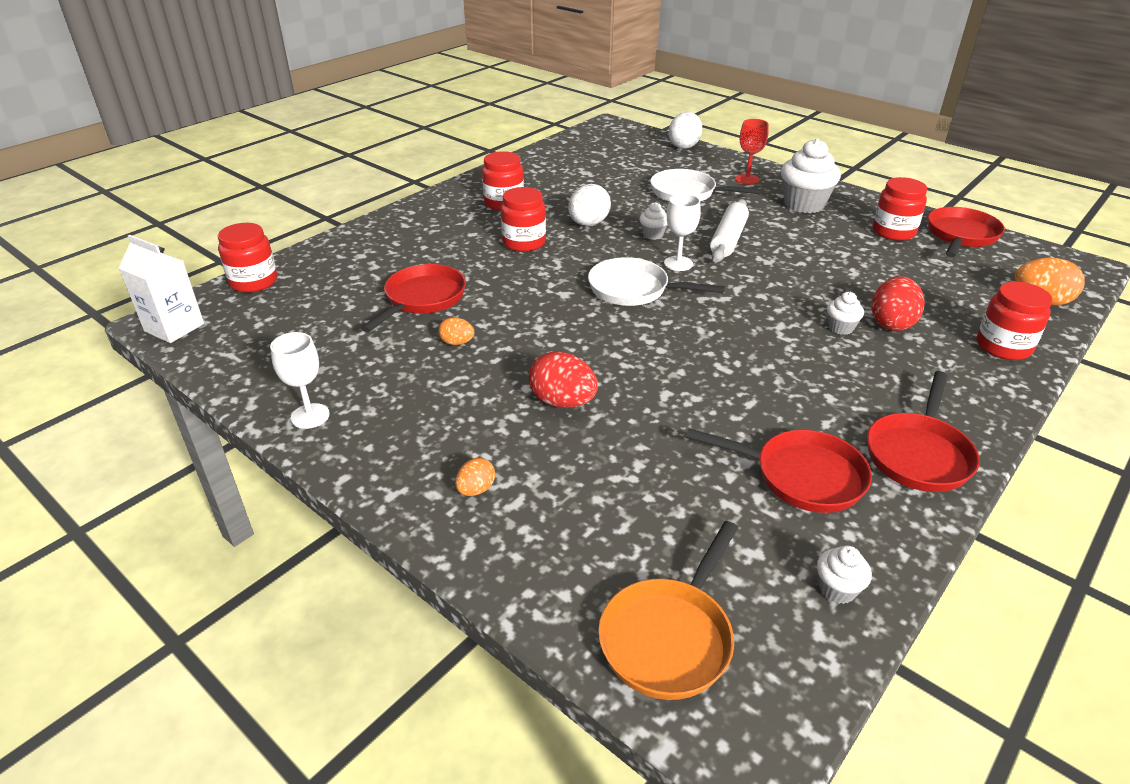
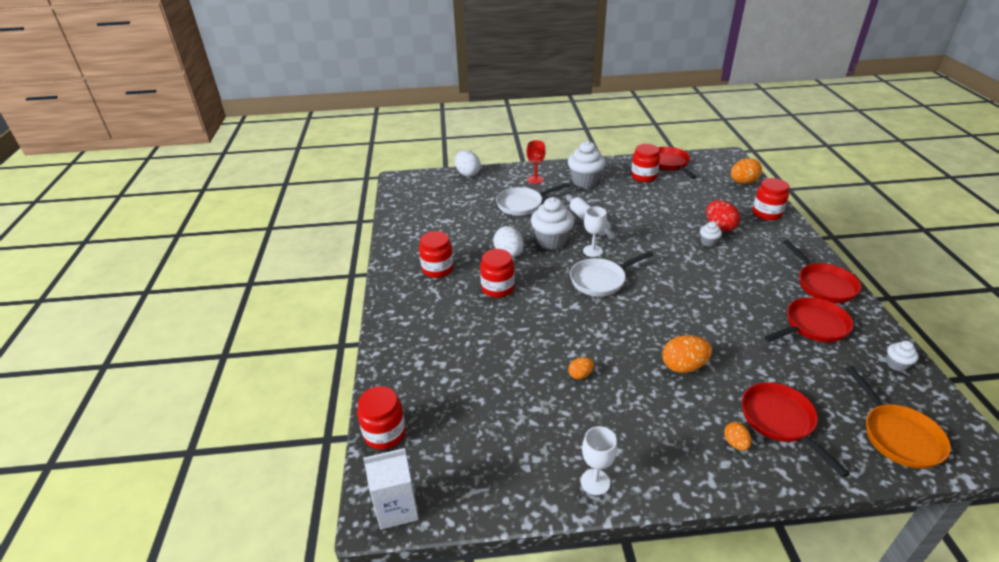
camera: 45 degrees left, 0 degrees up
(422, 299) = (512, 363): red pan -> red pan (780, 421)
(563, 402) = (683, 366): red egg -> orange egg
(653, 234) = (551, 241): white cupcake -> white cupcake, size x2.05

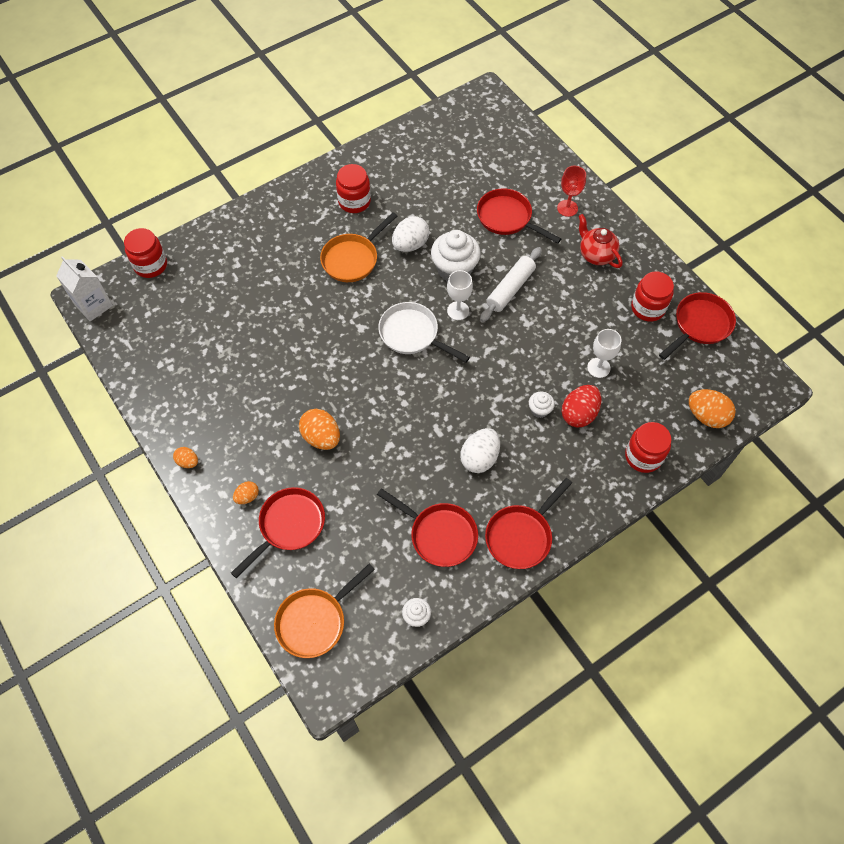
camera: 60 degrees right, 25 degrees up
(467, 173) = (538, 144): white egg -> white egg (479, 458)
(497, 288) = (353, 259): red jar -> orange pan
(523, 204) = (507, 218): white pan -> red pan
(580, 375) = (272, 364): orange egg -> orange egg (188, 462)
(585, 181) = (596, 255): white cupcake -> red teapot
(595, 482) = (166, 412): white goblet -> white goblet (598, 367)

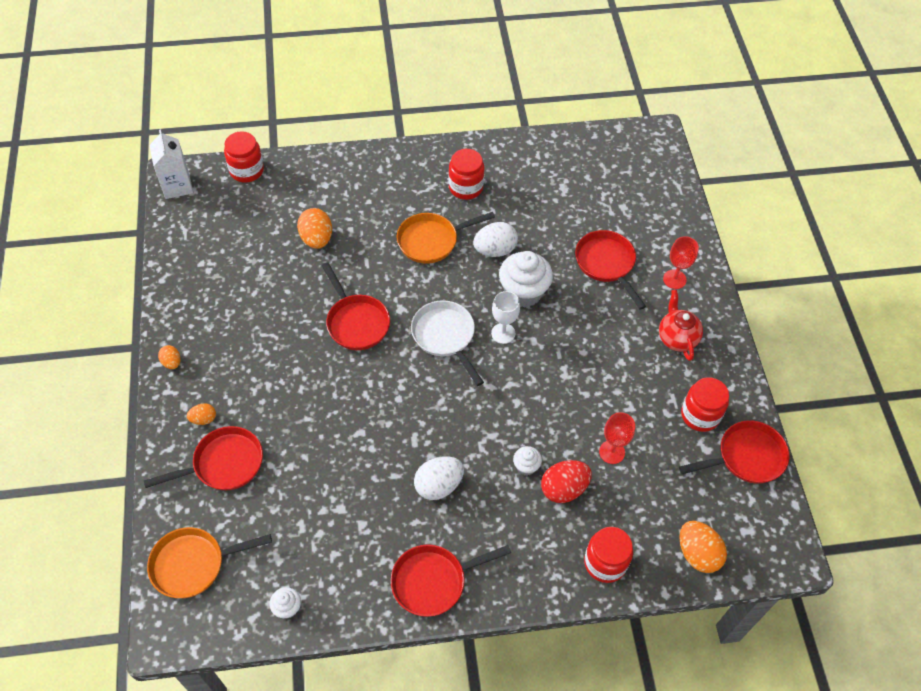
camera: 25 degrees right, 5 degrees down
(321, 437) = (302, 395): orange egg -> orange egg (316, 239)
(439, 534) = (355, 540): red pan -> red pan (356, 322)
(510, 289) = (568, 334): white rolling pin -> none
(598, 367) = (612, 452): white goblet -> red goblet

